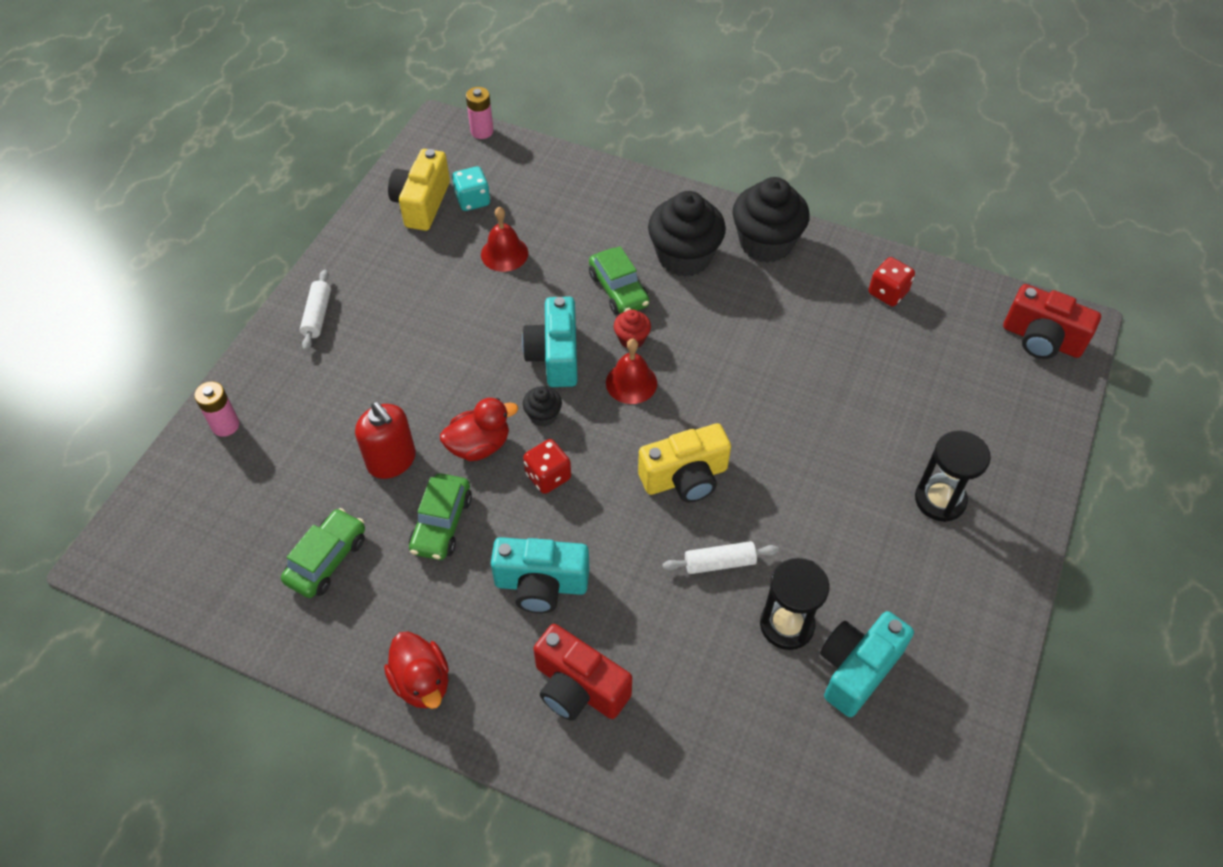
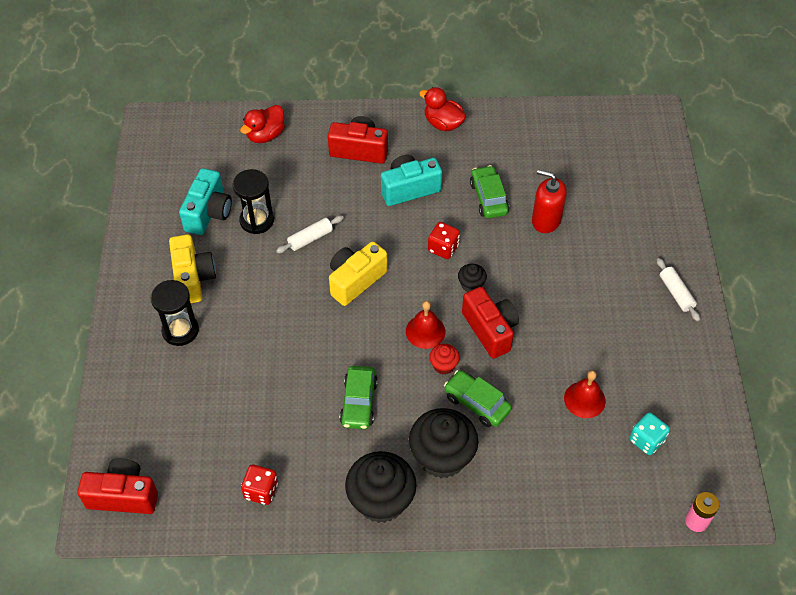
camera: 155 degrees right, 0 degrees up
(225, 425) = (664, 201): pink battery -> none
(327, 559) = (538, 156): green car -> green car (358, 402)
(422, 204) = (683, 419): yellow camera -> yellow camera (193, 278)
(479, 445) = (499, 250): red duck -> red duck (265, 135)
(555, 356) = (490, 330): turquoise camera -> red camera

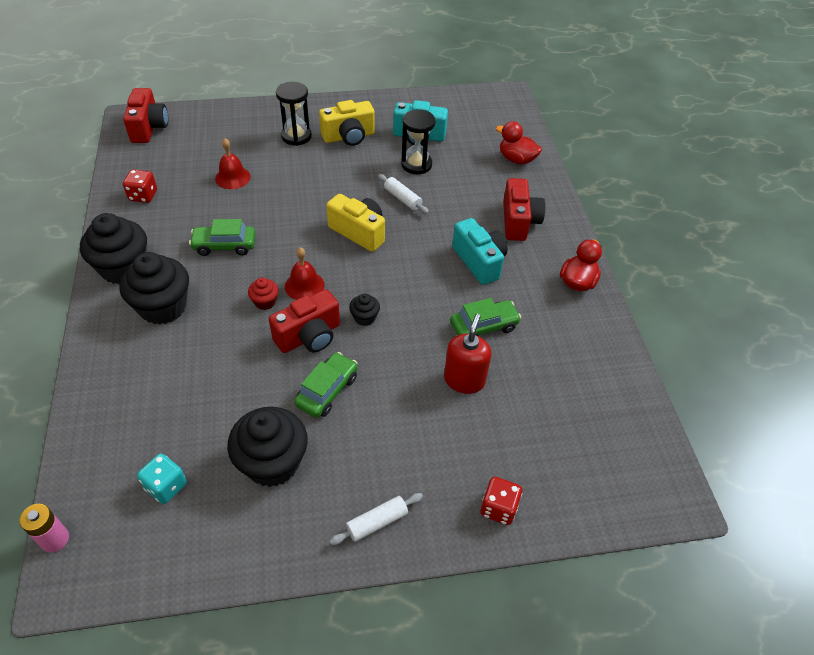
camera: 80 degrees right, 5 degrees down
(443, 248) = (408, 292): red dice -> red dice (498, 508)
(477, 403) = (221, 330): green car -> green car (327, 391)
(584, 399) = (222, 423): red bell -> red bell (232, 177)
(624, 361) = (272, 463): none -> black cupcake

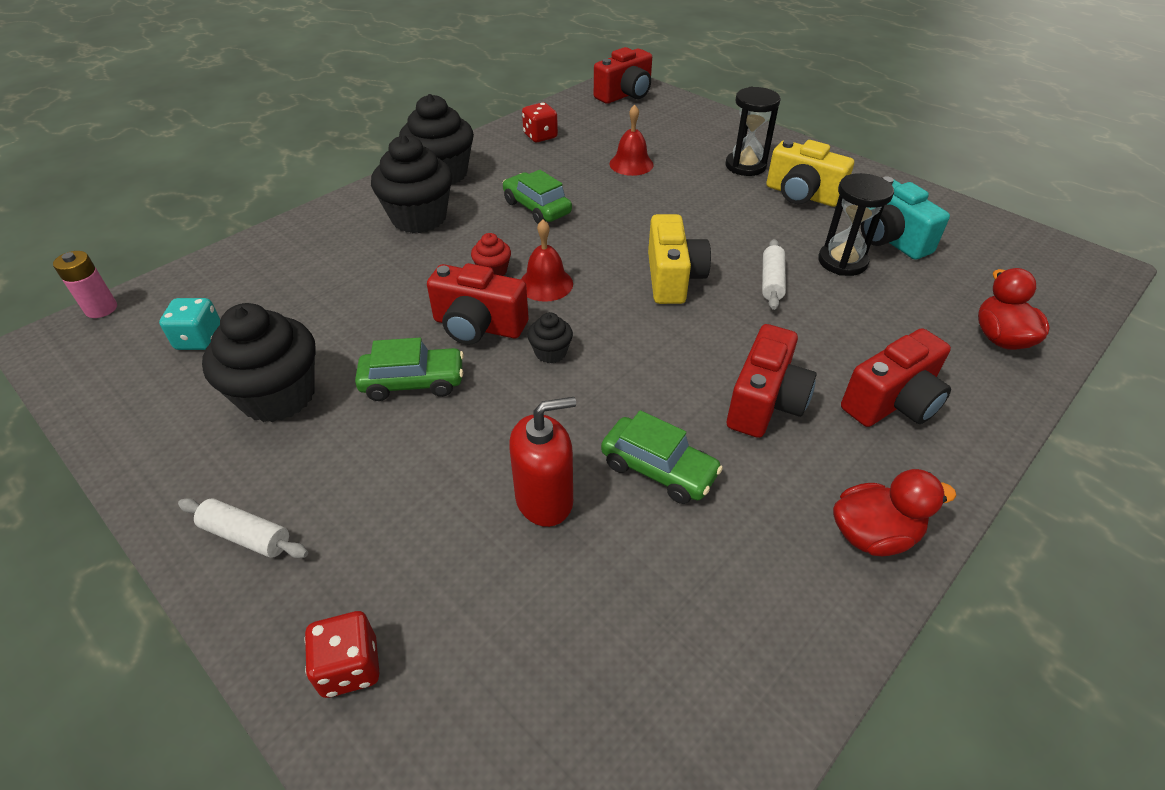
camera: 55 degrees right, 5 degrees down
(479, 261) = (765, 402): turquoise camera -> red camera

